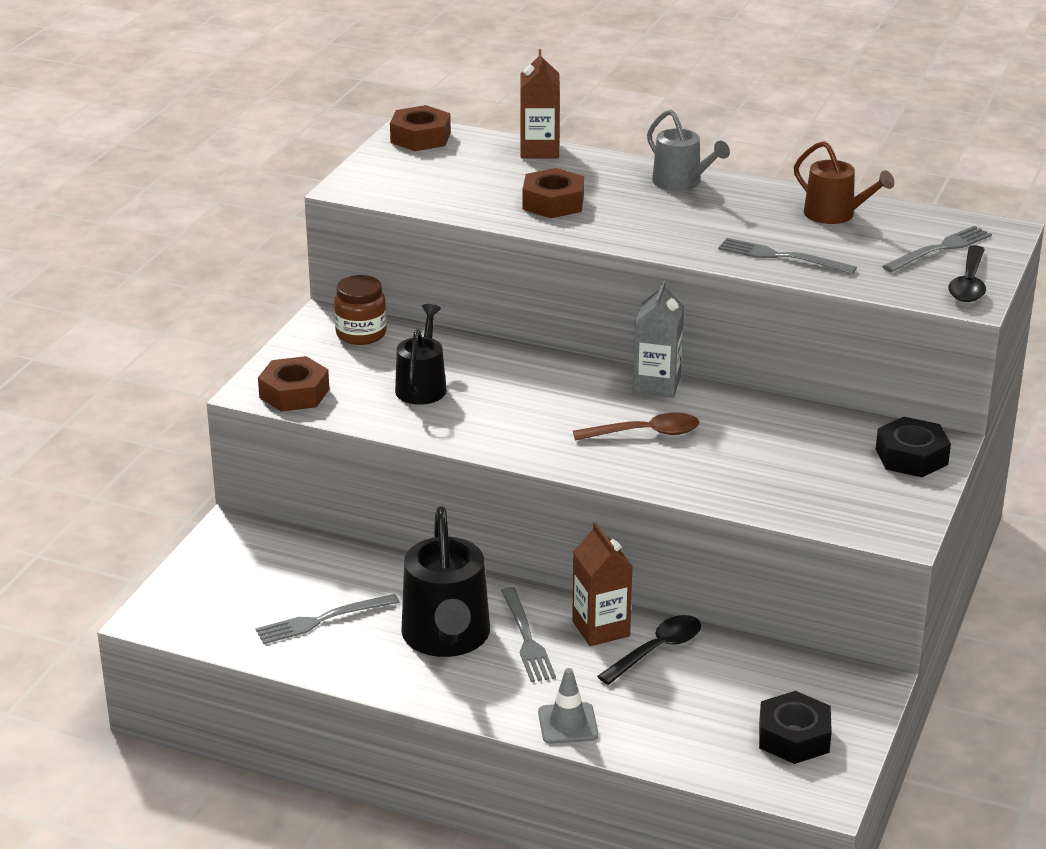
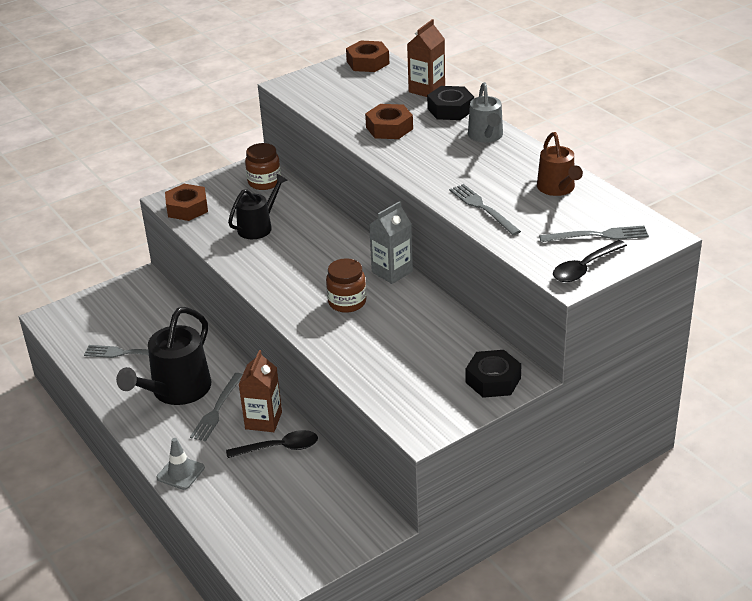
camera: 35 degrees right, 5 degrees up
(645, 433) = (347, 302): brown spoon -> brown jar
(794, 737) = (294, 540): black nut -> black nut (450, 109)

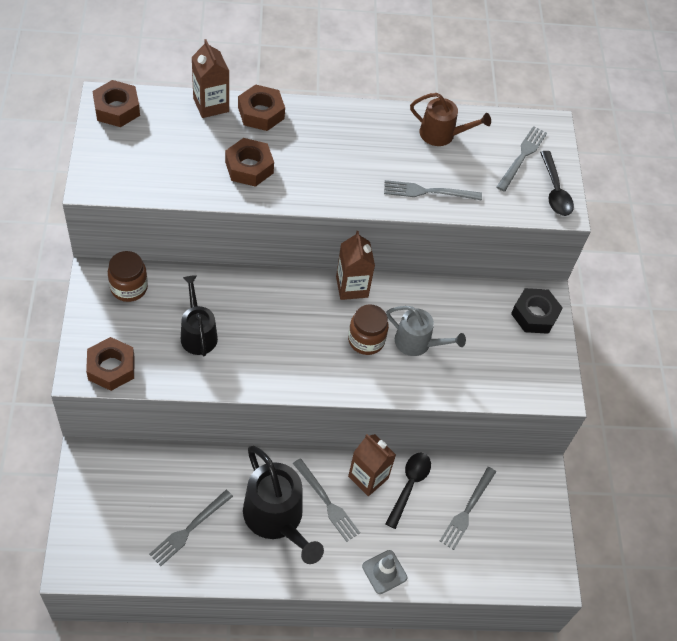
camera: 65 degrees left, 20 degrees up
(290, 495) = (467, 510): none -> grey fork
(392, 272) = (352, 287): grey carton -> brown carton
(450, 109) = (261, 113): black nut -> brown nut
(486, 136) = (326, 121): grey watering can -> grey watering can (417, 343)

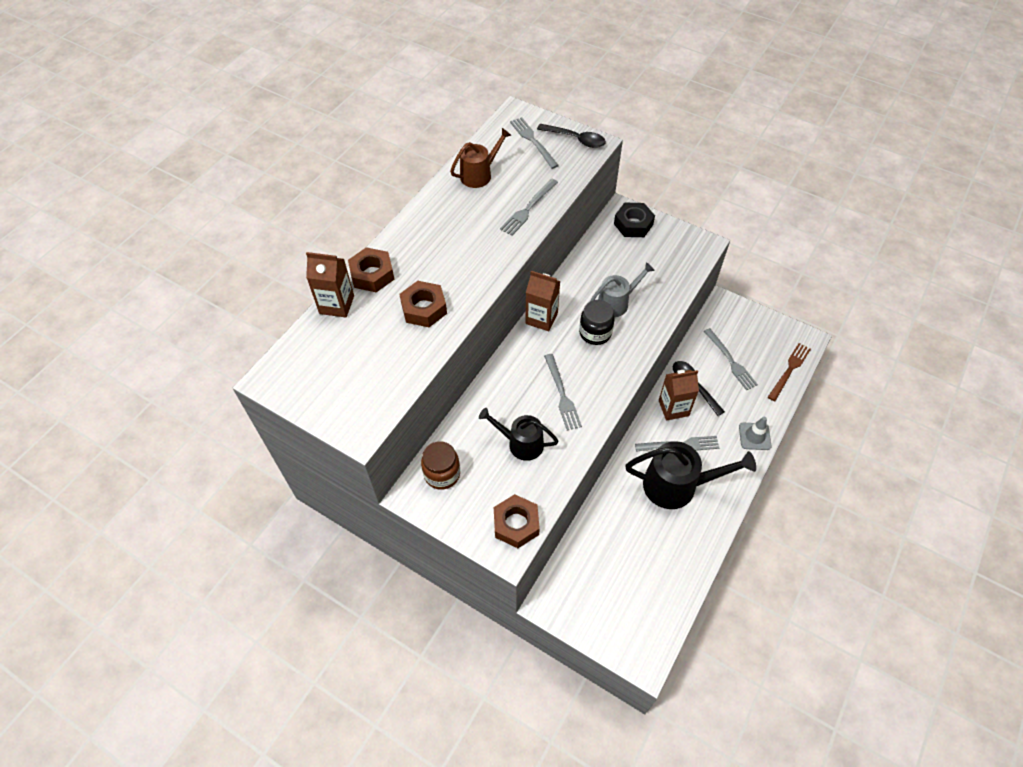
camera: 50 degrees left, 0 degrees up
(117, 109) = (287, 375): brown nut -> none
(189, 529) = (655, 552): grey fork -> grey fork (562, 394)
(366, 340) = (595, 333): brown jar -> black jar
(497, 577) = (789, 370): none -> brown fork

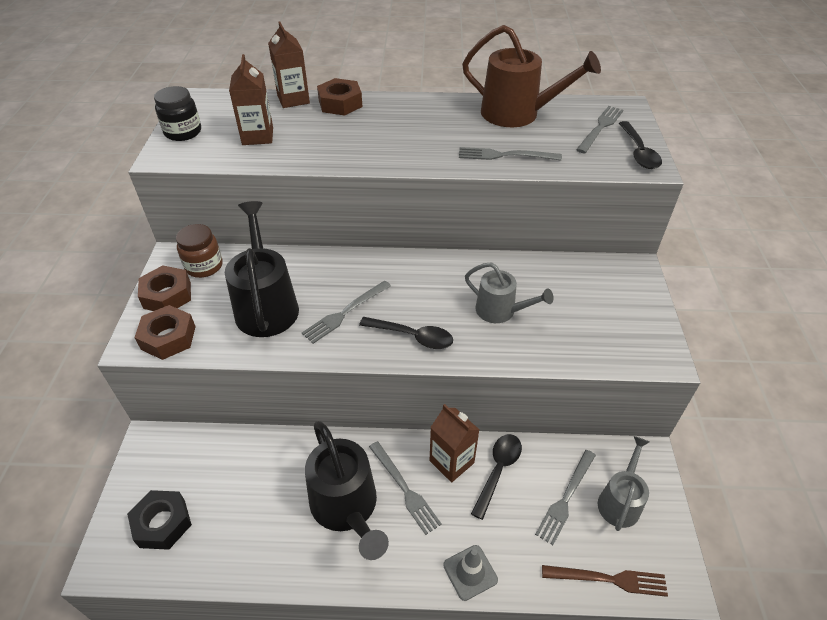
camera: 60 degrees right, 10 degrees down
(424, 308) = (322, 141): brown nut -> brown nut (167, 295)
(479, 174) = (517, 114): brown watering can -> brown watering can, size x1.63
(521, 443) = (266, 305): black watering can -> black watering can, size x1.63
(541, 318) = (431, 262): brown carton -> brown carton (257, 136)
(595, 333) = (444, 309): black jar -> black jar (183, 132)
(610, 363) = (413, 336): none -> black spoon
(633, 224) = (626, 284): black nut -> black nut (162, 523)
(746, 335) = (620, 501): none -> grey watering can

